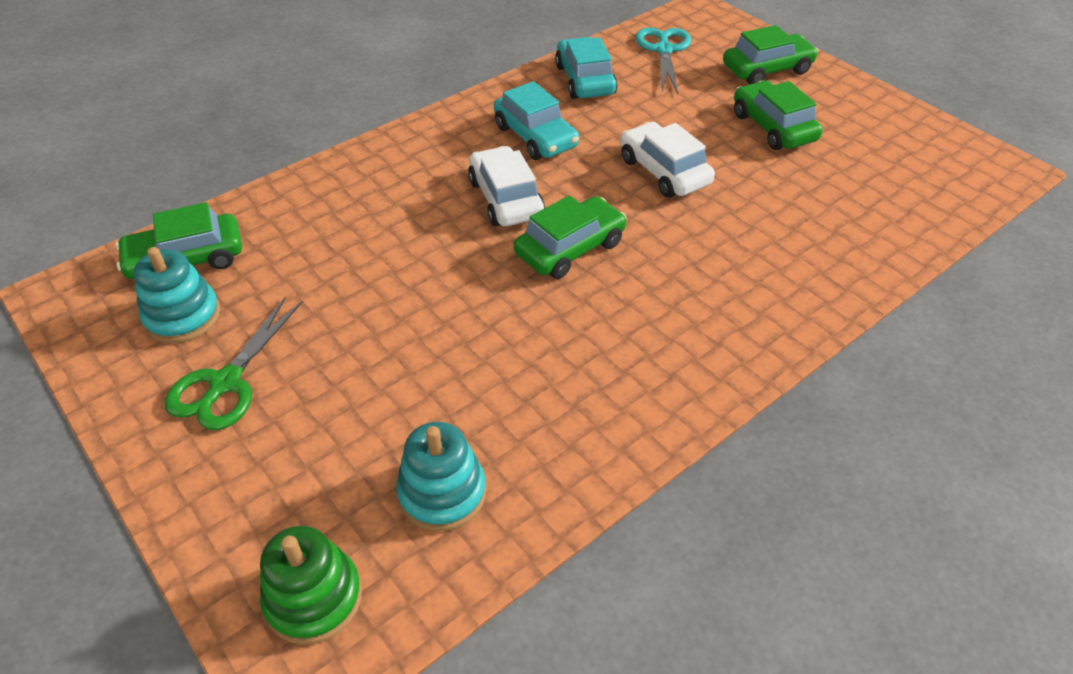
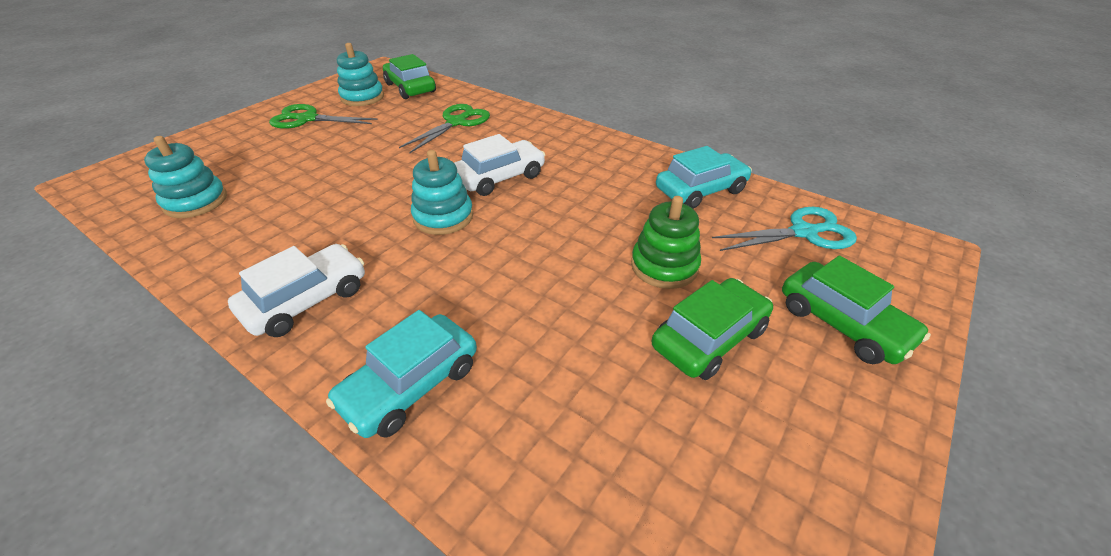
camera: 75 degrees right, 5 degrees down
(314, 598) = (138, 175): green stacking toy -> green stacking toy (664, 266)
(344, 220) = (456, 122): none -> green scissors
(535, 136) = (592, 178): turquoise car -> turquoise car (410, 385)
(570, 248) = (443, 217): green car -> turquoise stacking toy
(664, 171) = (574, 257): white car -> white car (306, 300)

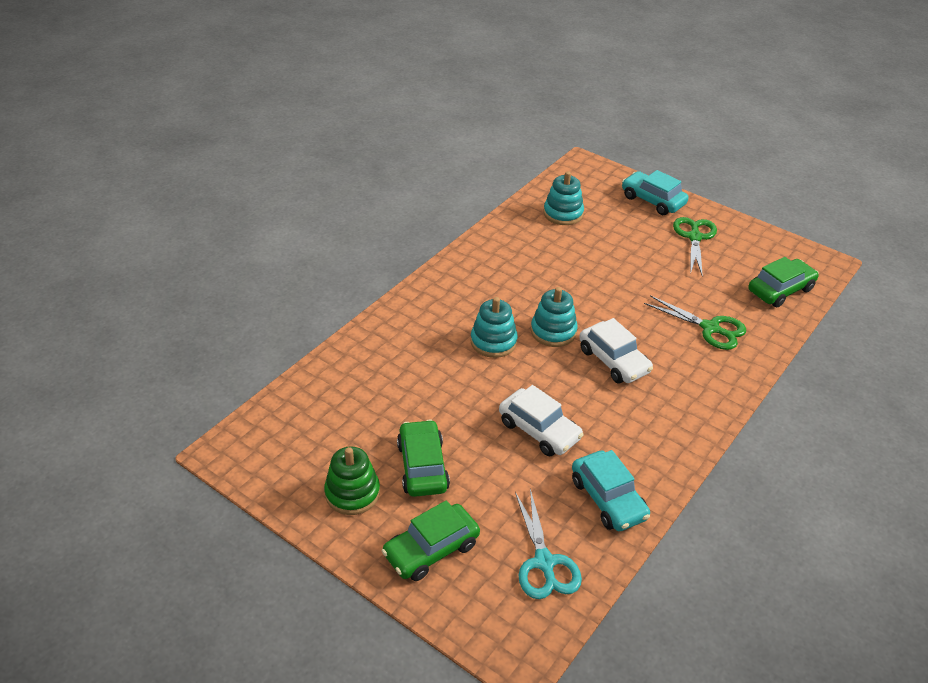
camera: 90 degrees right, 0 degrees up
(306, 300) = (465, 282): white car -> white car (539, 430)
(362, 97) = (748, 261): turquoise stacking toy -> turquoise stacking toy (493, 342)
(410, 385) = (398, 331): turquoise car -> turquoise car (653, 200)
(664, 266) = (496, 454): green stacking toy -> green stacking toy (352, 493)
(709, 338) = (422, 466): green car -> green car turned 150 degrees counterclockwise

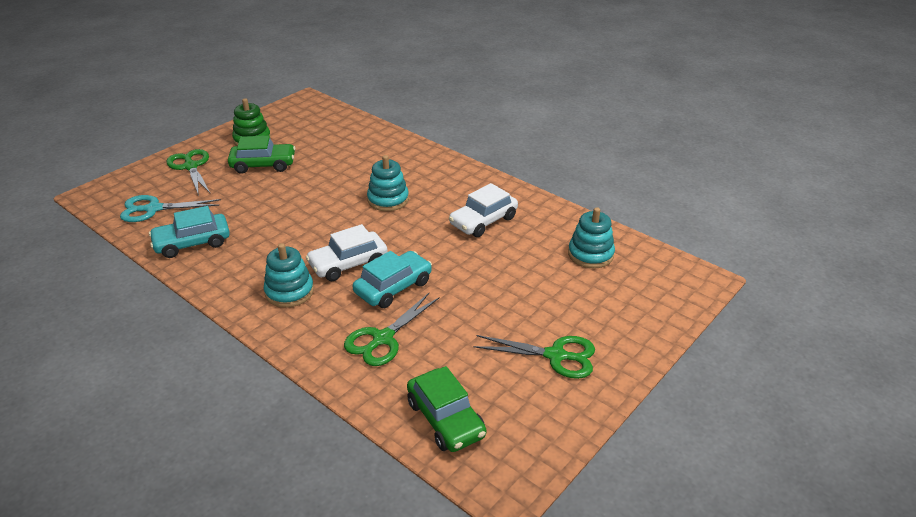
camera: 95 degrees right, 5 degrees down
(431, 549) = (191, 166): green car -> green scissors
(539, 430) = (278, 216): white car -> white car (483, 221)
(553, 331) = (396, 232): turquoise stacking toy -> turquoise stacking toy (289, 292)
(653, 200) = (633, 330): turquoise car -> turquoise car (393, 287)

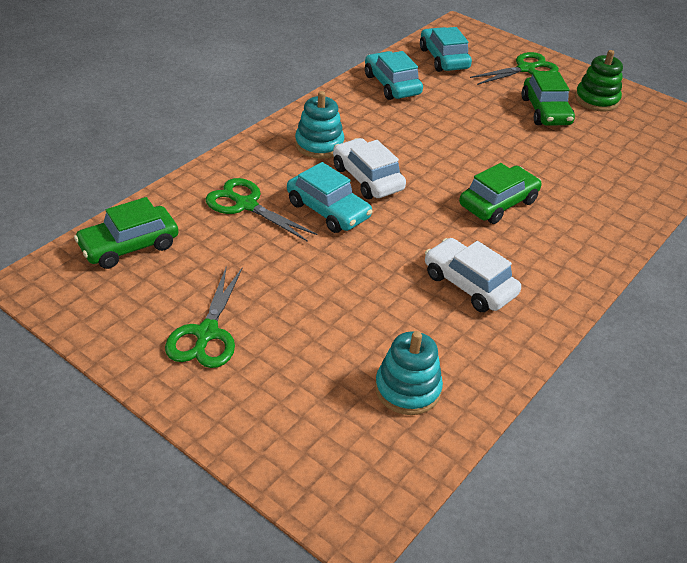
camera: 85 degrees right, 5 degrees up
(153, 209) = (443, 59): turquoise scissors -> turquoise car
(388, 200) = (498, 203): turquoise stacking toy -> green car

